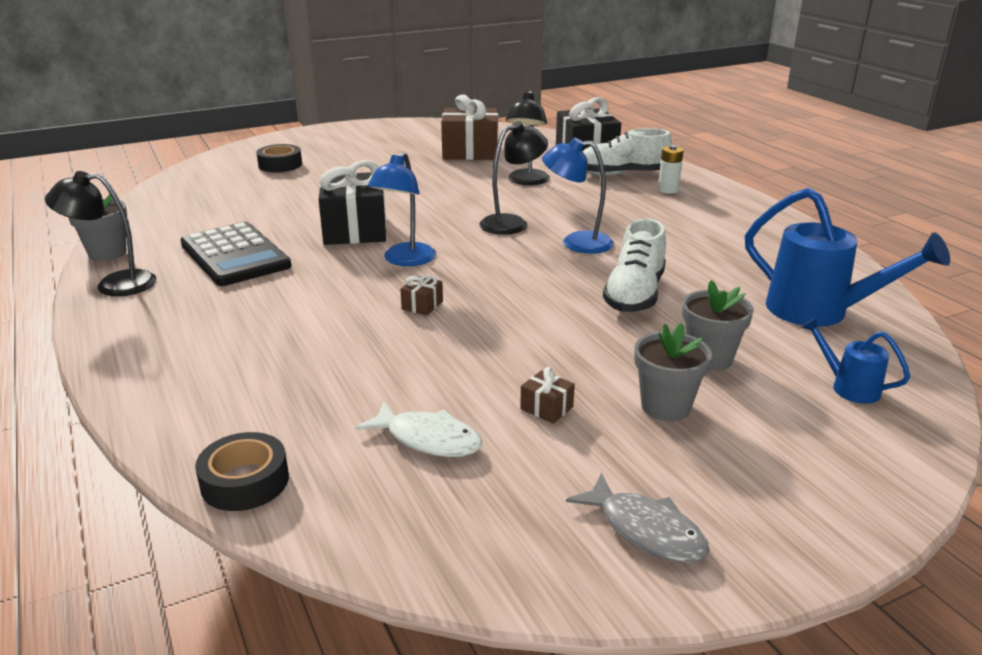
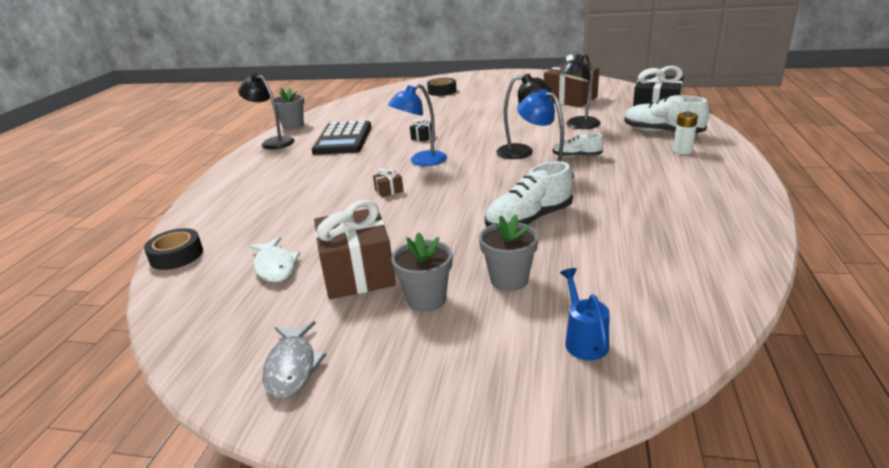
camera: 40 degrees right, 0 degrees up
(355, 230) = (423, 137): black gift -> black gift, size x0.41
(546, 408) = (358, 273): brown gift -> brown gift, size x2.45
(578, 216) = (577, 156): none -> white shoe
(819, 312) = (659, 276): blue watering can -> none

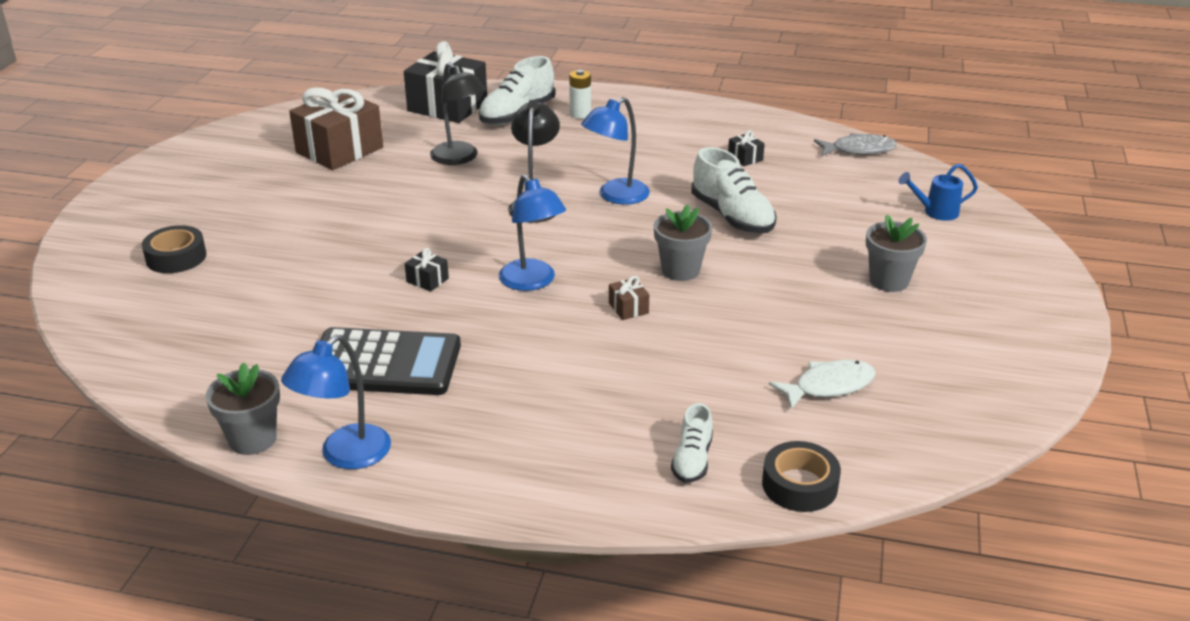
camera: 90 degrees left, 5 degrees up
(273, 142) = (345, 455): black lamp -> blue lamp
(292, 367) = (1003, 352): grey fish -> grey fish (859, 150)
(358, 273) = (842, 323): brown gift -> none
(509, 280) = (851, 236): grey flower pot -> grey flower pot (680, 270)
(577, 156) = (568, 172): white shoe -> white shoe (692, 460)
(649, 221) = (745, 158): none -> black gift

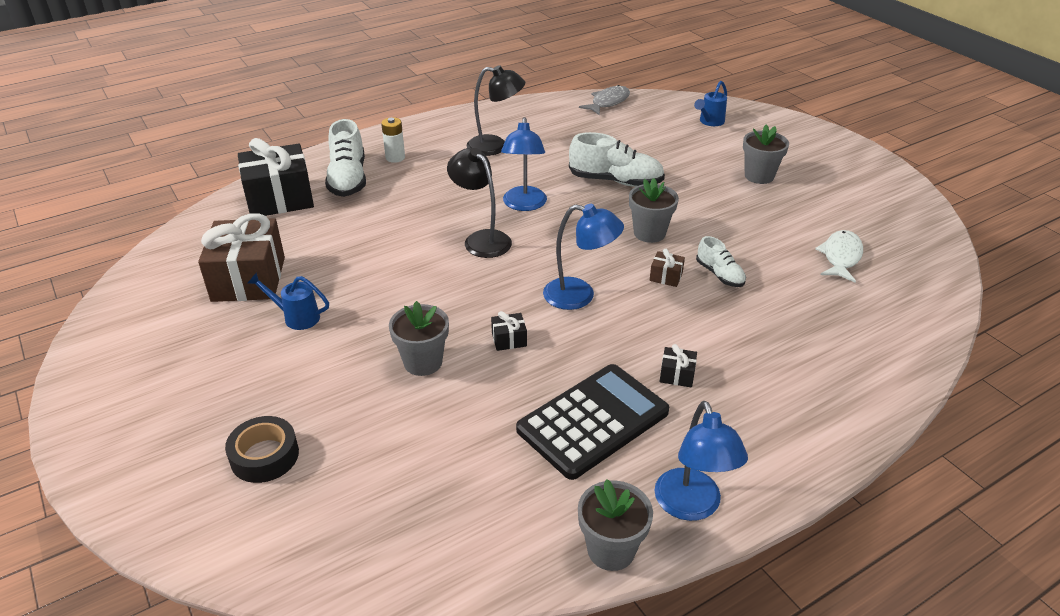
camera: 45 degrees left, 5 degrees up
(326, 189) = (296, 317): none -> blue watering can
(348, 260) = (423, 362): none -> grey flower pot
(459, 158) = (364, 234): black lamp -> black lamp (495, 146)
(692, 460) = (863, 349): white shoe -> white shoe (719, 274)
(745, 158) = (555, 138): black gift -> black gift (677, 375)
(799, 485) = (928, 324): black tape -> none

